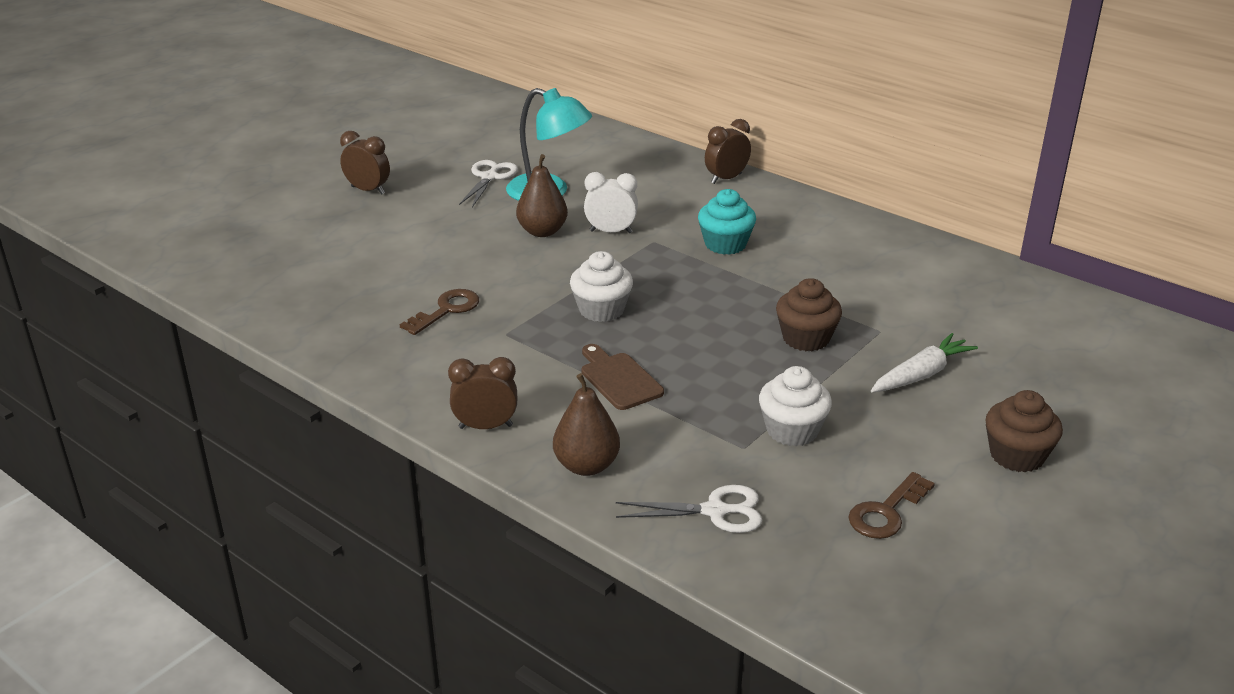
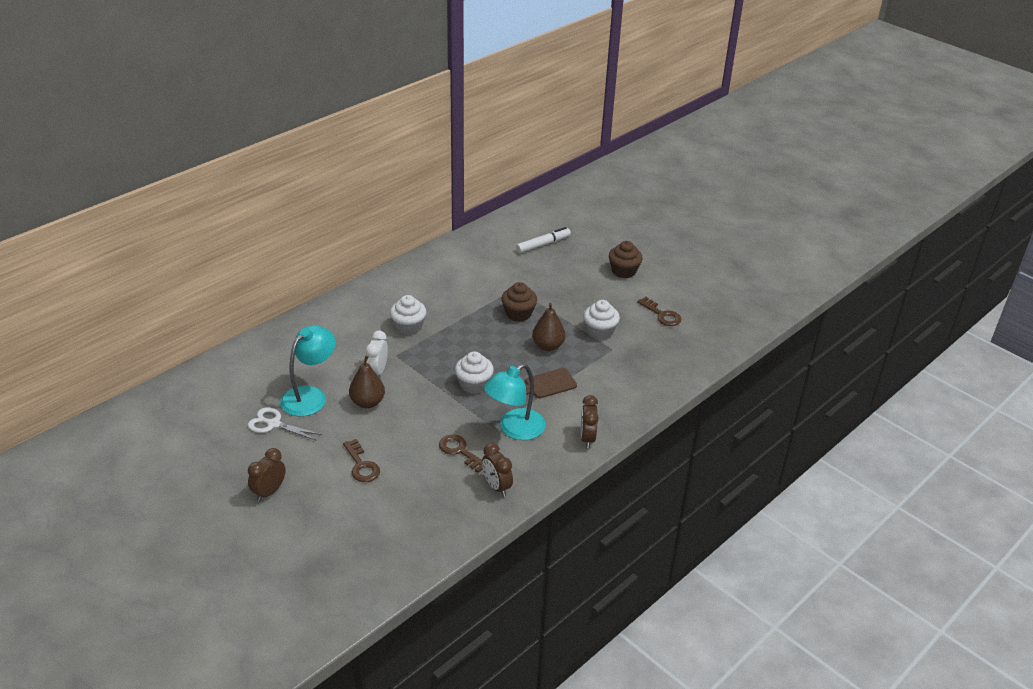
camera: 85 degrees left, 5 degrees up
(415, 241) = (361, 465): none -> brown key
(500, 353) = (514, 429): none -> turquoise lamp
(586, 466) = (624, 403): brown pear -> brown pear (548, 346)
(715, 511) = (661, 364): white scissors -> none
(725, 244) = (408, 327): turquoise cupcake -> white cupcake
(726, 178) = (321, 314): brown clock -> brown clock (496, 487)
(921, 374) = (557, 284): white carrot -> none
(1043, 351) = (543, 244): none -> white marker

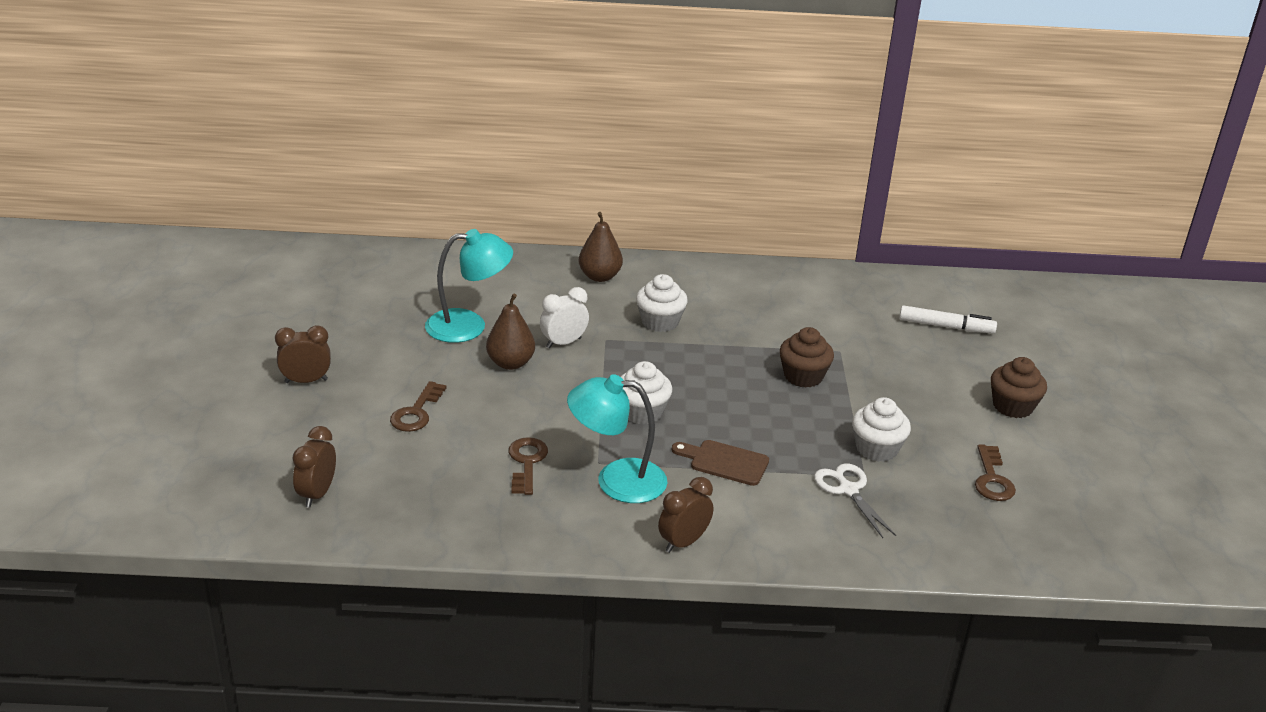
camera: 45 degrees right, 5 degrees down
(273, 424) = (400, 329): white scissors -> white scissors (848, 490)
(496, 487) = (509, 519): brown clock -> brown clock (317, 494)
(548, 346) = (787, 426): brown pear -> brown pear (599, 276)

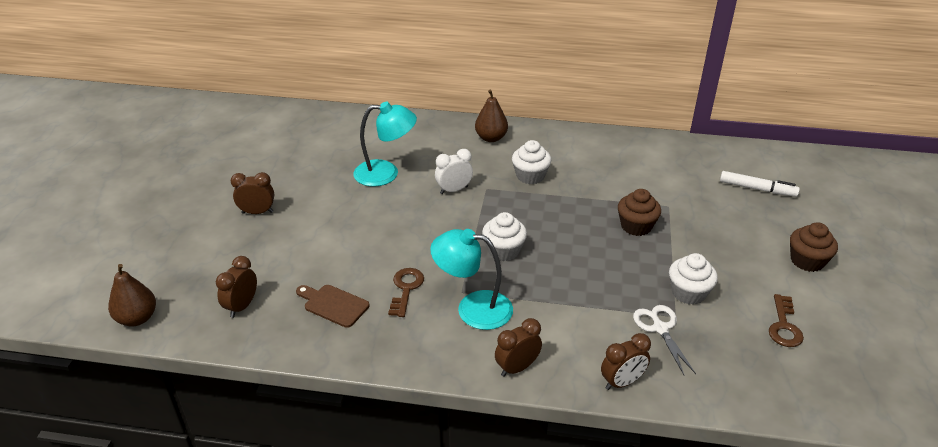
camera: 10 degrees right, 5 degrees up
(416, 412) = (332, 242): brown key -> none
(510, 363) = (410, 205): brown pear -> brown pear (137, 318)
(724, 462) = (562, 297): brown cutting board -> brown cutting board (333, 305)
(811, 550) = (622, 382): none -> brown clock

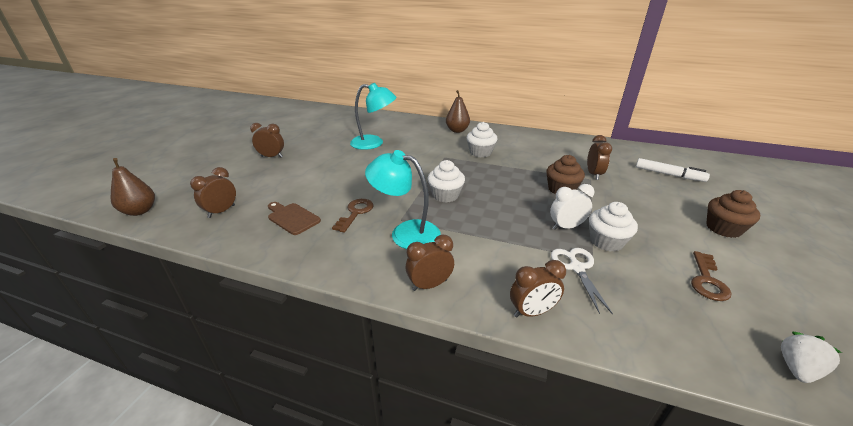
camera: 10 degrees right, 5 degrees down
(454, 190) = (419, 156): white clock -> white clock (566, 227)
(671, 198) = (593, 174): none -> brown clock
(846, 402) = (797, 369): none -> white strawberry

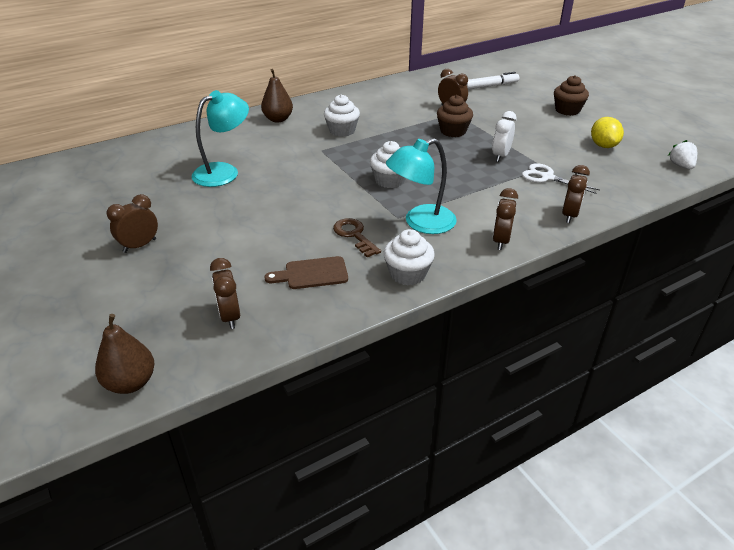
camera: 50 degrees left, 5 degrees up
(606, 241) = (534, 152): white cupcake -> white cupcake (407, 274)
(707, 280) = (603, 145): brown key -> yellow lemon

